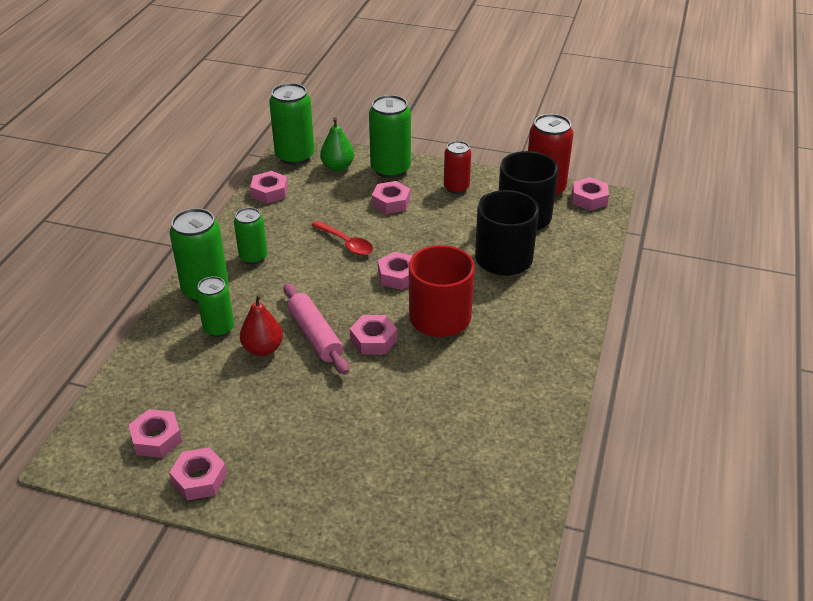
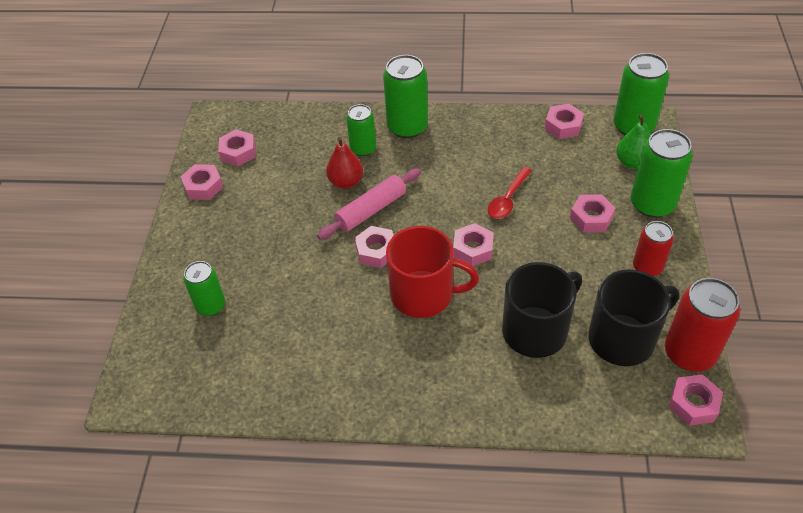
camera: 80 degrees right, 10 degrees up
(253, 257) = (462, 142): green can -> green can (211, 306)

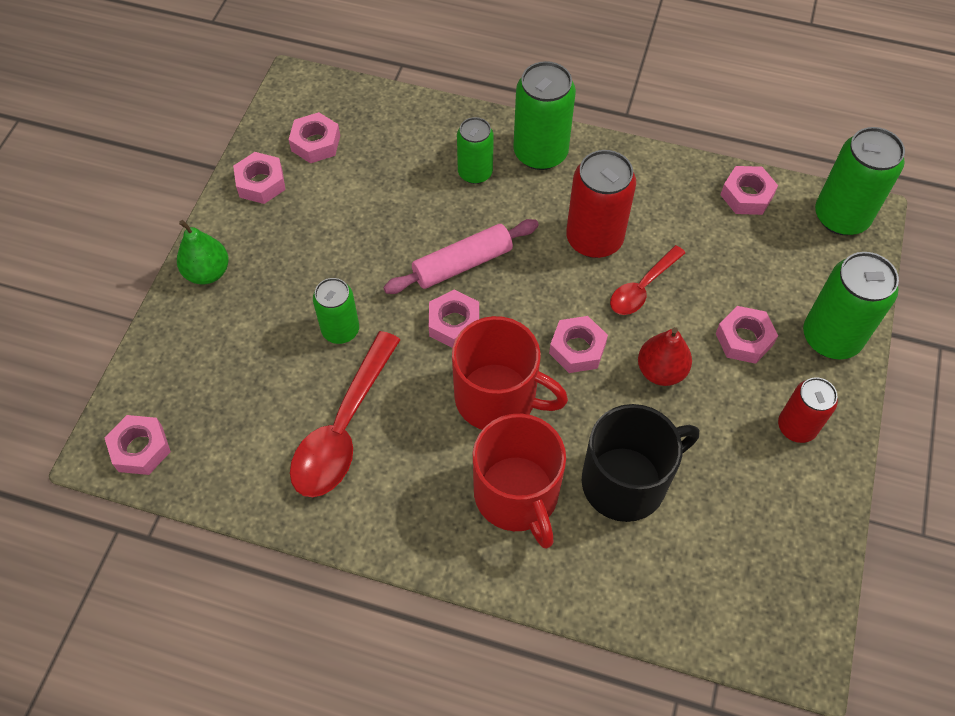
camera: 10 degrees right, 10 degrees up
(211, 306) = (232, 352): green can -> green can (340, 330)
(312, 340) = (343, 428): none -> red spoon
(346, 182) = (441, 216): red pear -> red pear (661, 371)
(458, 357) = (517, 495): none -> red mug
(623, 338) = (734, 520): black mug -> none
(632, 162) = (823, 270): green pear -> green pear (207, 272)
(689, 353) = (814, 560): red can -> red can (594, 239)
(693, 403) = (797, 630): pink nut -> pink nut (140, 448)

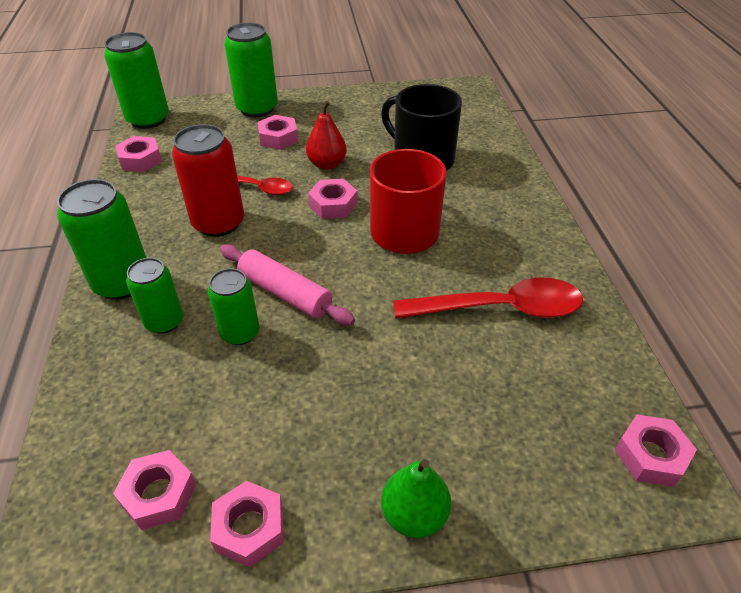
camera: 115 degrees left, 15 degrees down
(340, 330) = (408, 351): green can -> green can (240, 333)
(454, 323) = (352, 277): pink nut -> none
(517, 495) = (472, 200): red mug -> none
(796, 427) = (333, 110): red can -> none

